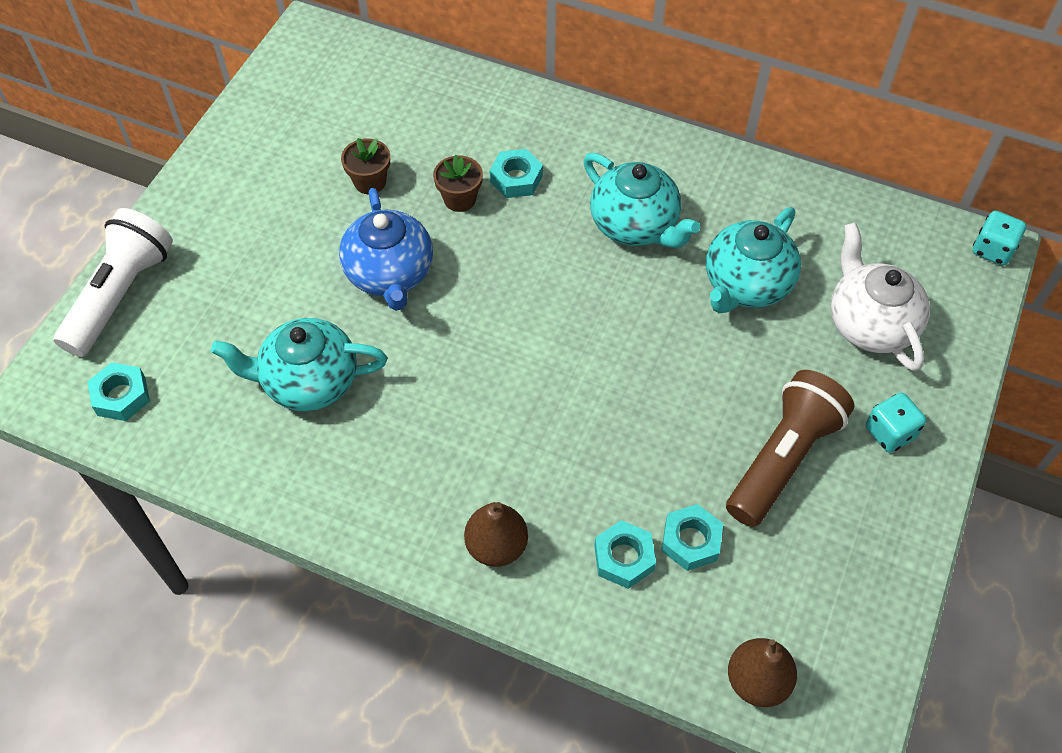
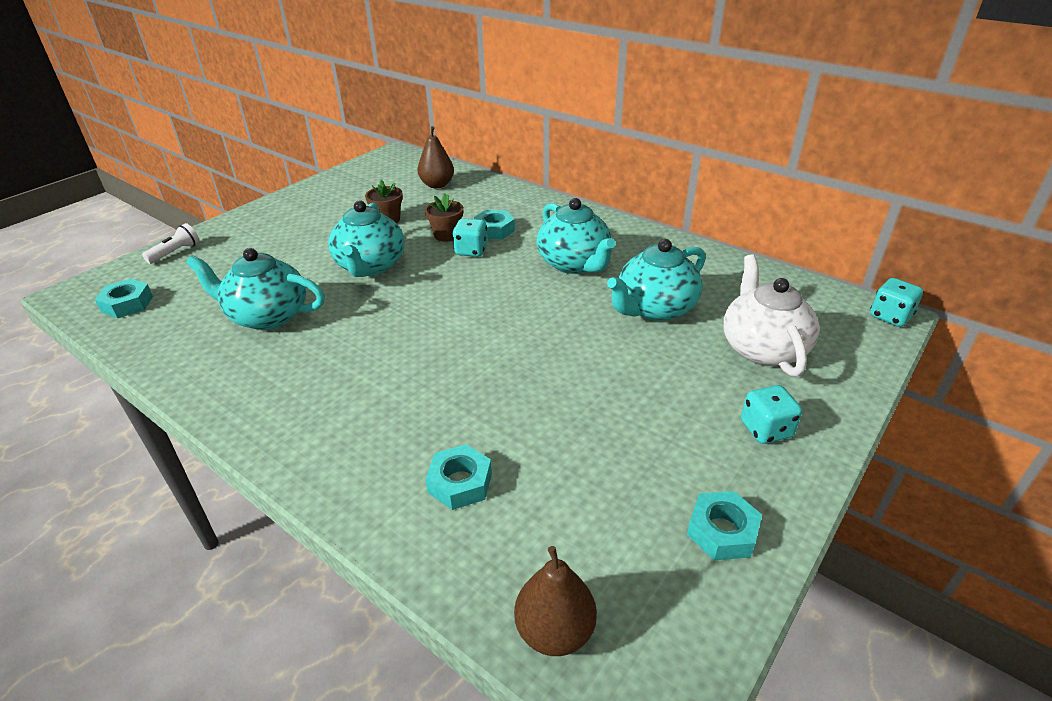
camera: 15 degrees right, 20 degrees down
(121, 294) = (176, 252): white flashlight -> white flashlight, size x0.47
(390, 274) = (370, 266): blue teapot -> turquoise teapot
(496, 546) = (346, 450): brown pear -> brown pear (437, 185)
(503, 223) = (471, 251): none -> turquoise dice
(690, 541) = (533, 481): turquoise nut -> turquoise nut (722, 531)
(783, 458) = (650, 432): brown flashlight -> none

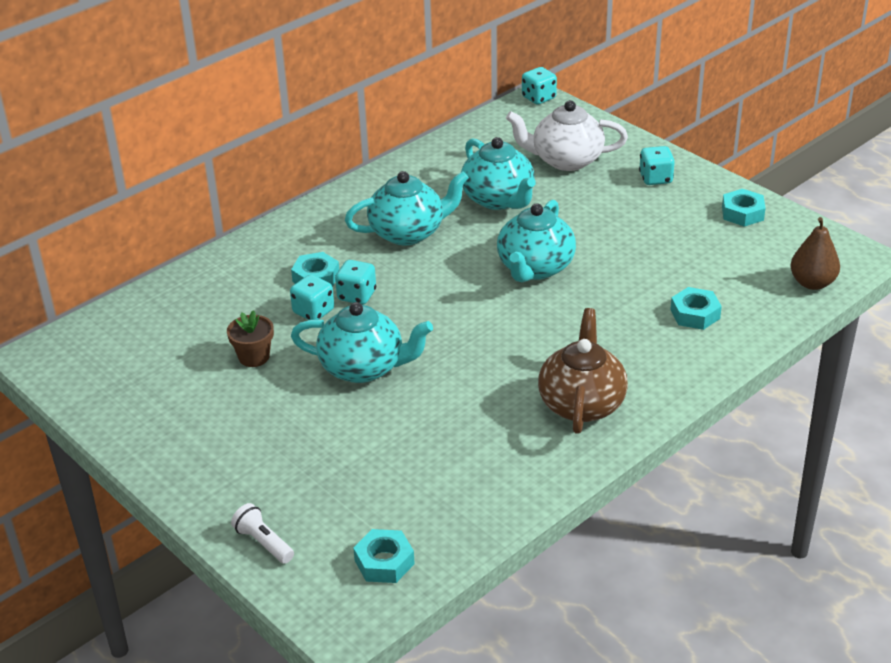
camera: 80 degrees left, 0 degrees up
(267, 316) = (444, 438): turquoise teapot -> turquoise teapot (535, 268)
(298, 395) = (582, 404): none -> brown teapot
(437, 185) = (172, 316): brown pear -> none
(446, 235) = (313, 312): brown flower pot -> turquoise dice

